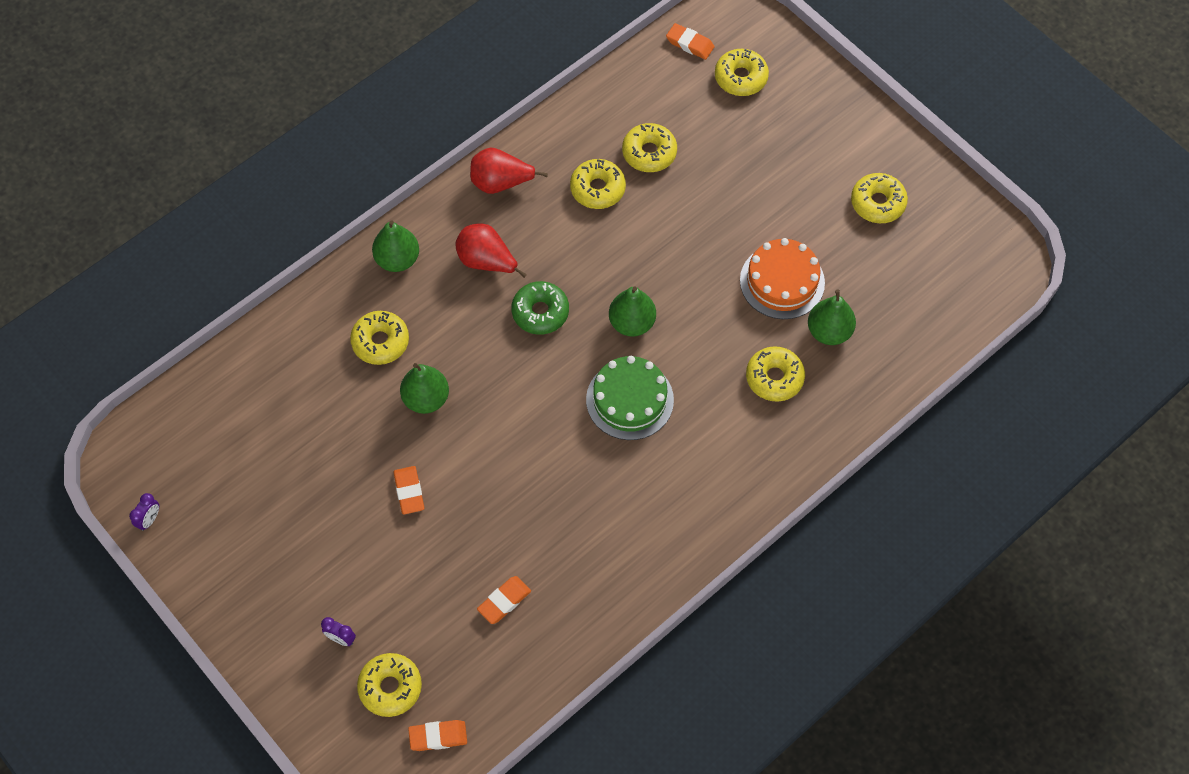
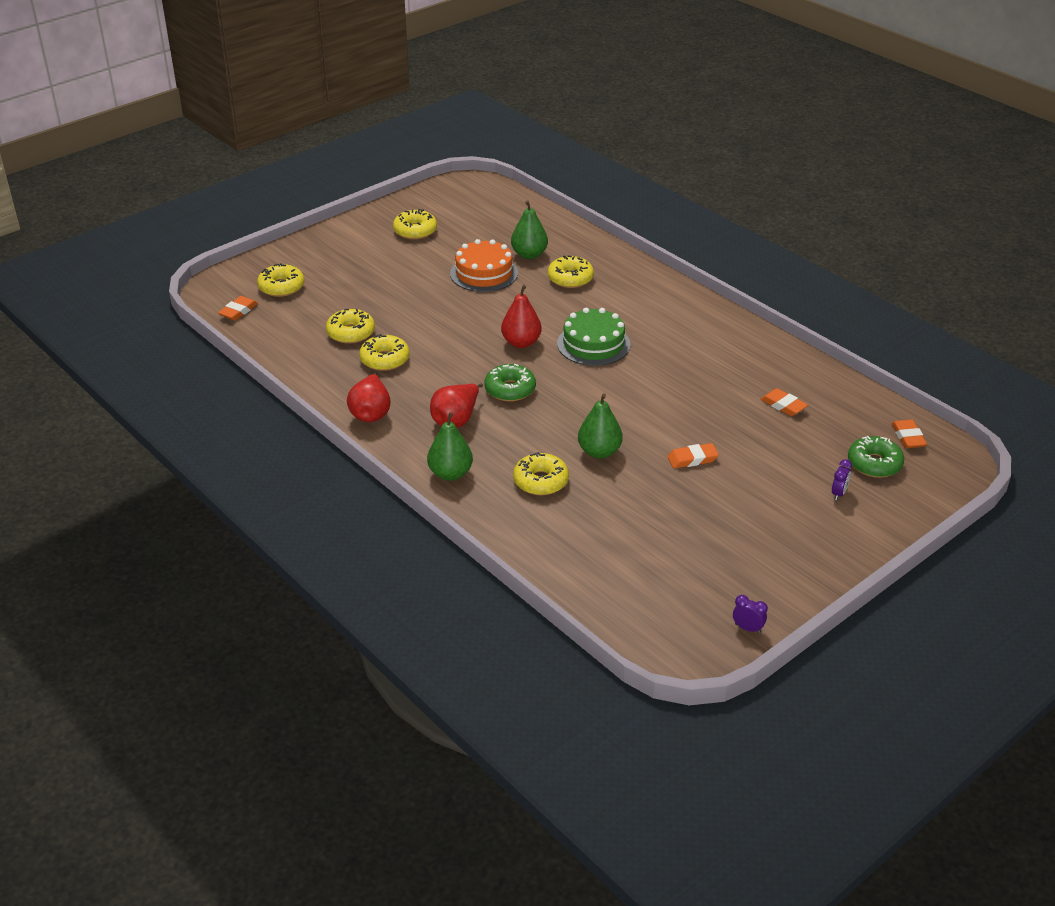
camera: 90 degrees left, 25 degrees down
(390, 687) = (874, 464): yellow donut -> green donut
(632, 323) = (521, 342): green pear -> red pear

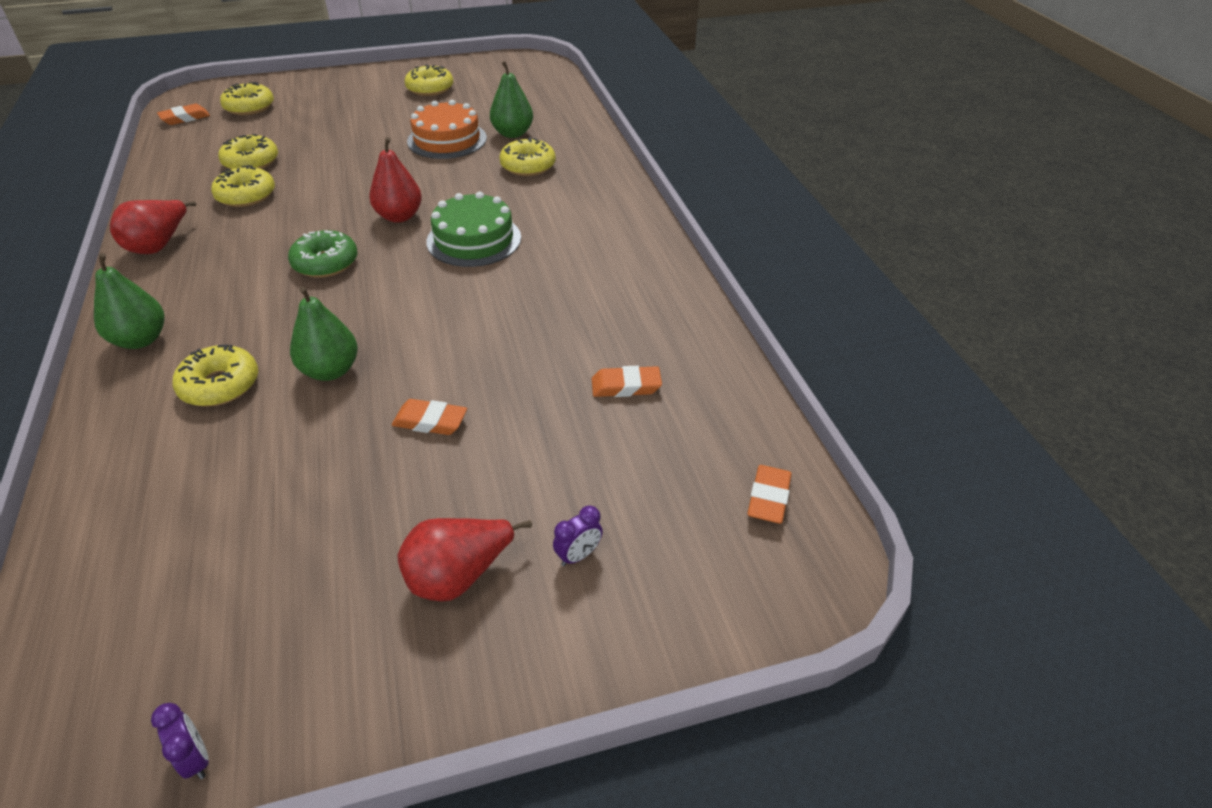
camera: 25 degrees right, 5 degrees up
(456, 420) = (228, 279): red pear -> red pear (458, 576)
(783, 405) = (626, 386): orange eraser -> orange eraser turned 75 degrees counterclockwise
(874, 464) = (678, 524): green donut -> none

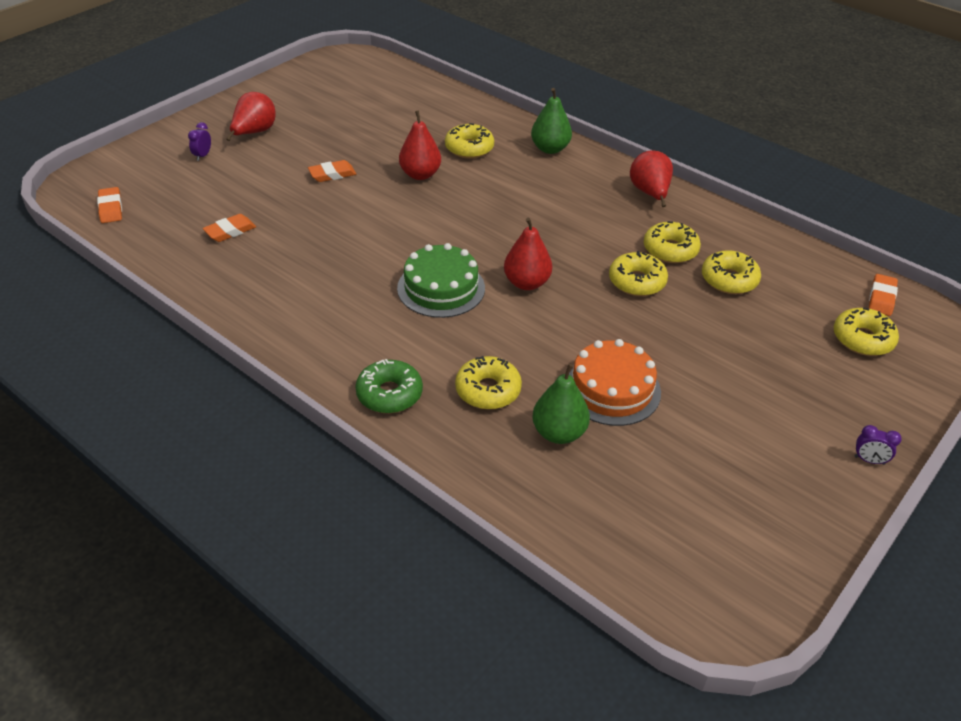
camera: 145 degrees right, 0 degrees up
(196, 758) = (302, 71): purple clock -> purple clock (869, 460)
(325, 263) = (522, 227): green donut -> green donut (389, 394)
(330, 370) = (420, 174): green pear -> red pear
(430, 89) = (754, 469): yellow donut -> yellow donut (637, 281)

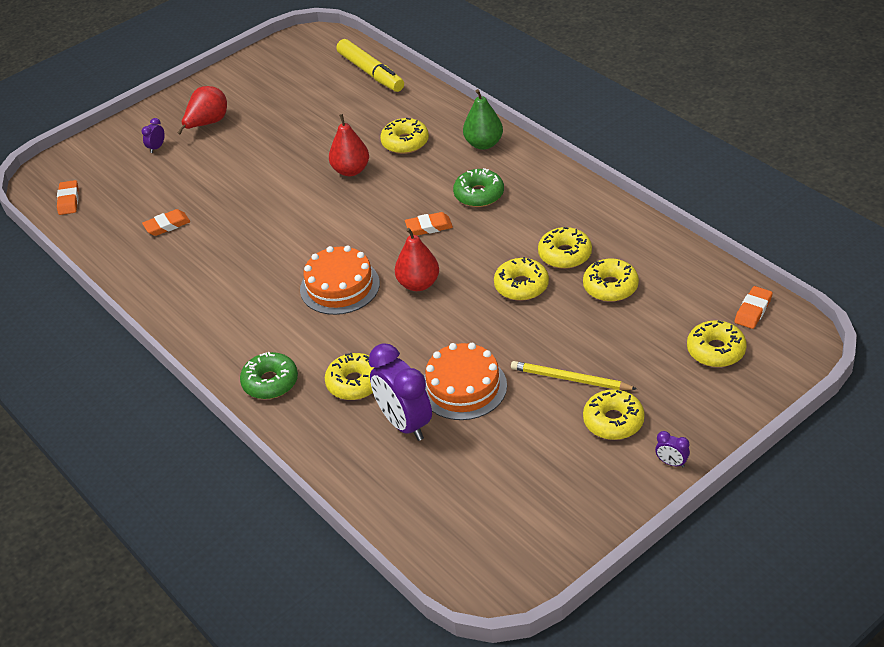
camera: 15 degrees right, 0 degrees up
(332, 174) = (269, 169): orange eraser -> orange eraser (429, 227)
(415, 87) = (371, 72): none -> yellow marker
(441, 288) = (339, 286): green cake -> orange cake
(559, 433) = (404, 423): green pear -> purple clock
(561, 195) = (479, 194): none -> green donut
(650, 193) = (566, 194): red pear -> none
(724, 375) = (570, 379): none -> yellow pencil
(788, 418) = (613, 421): none -> yellow donut

